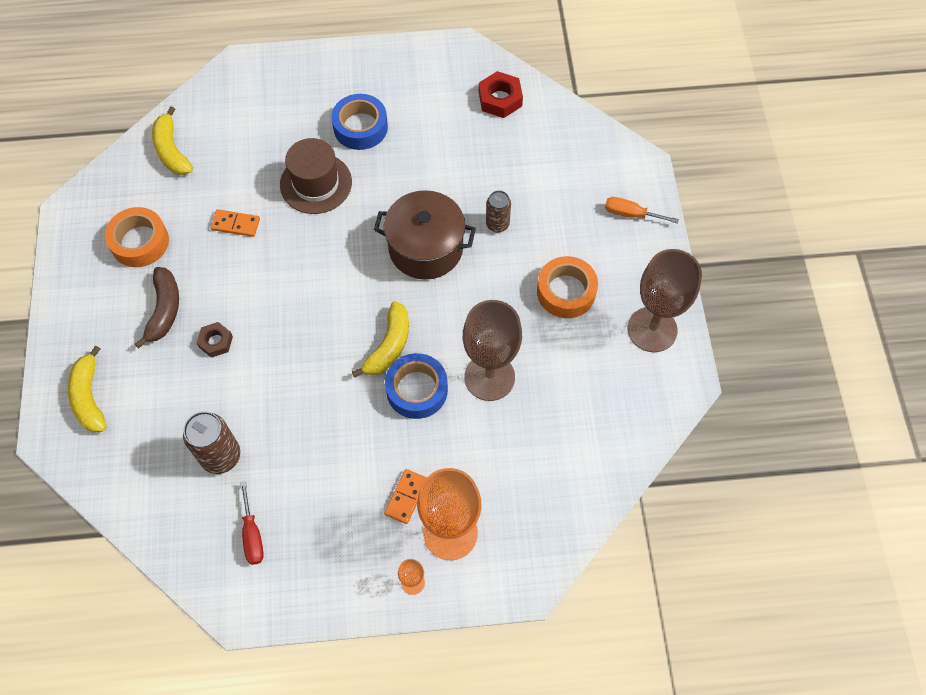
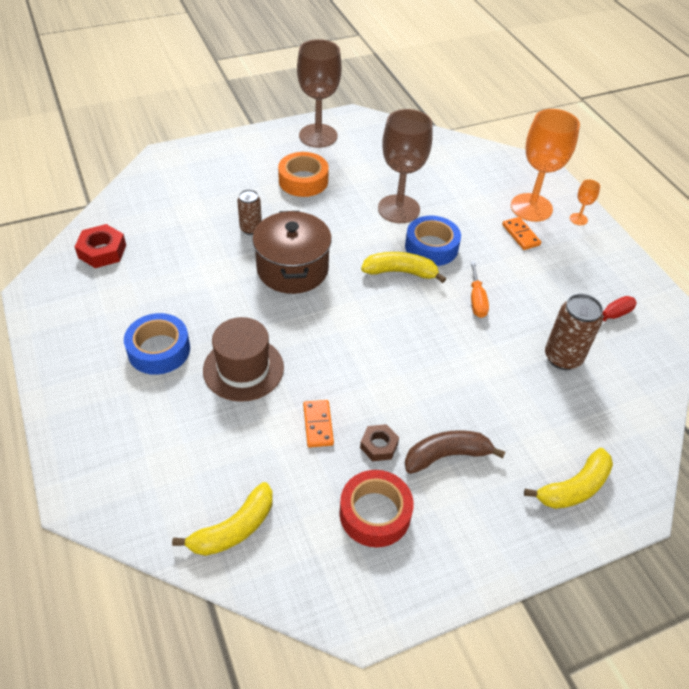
camera: 110 degrees left, 15 degrees down
(140, 242) = (375, 513): orange tape -> red tape
(216, 342) = (459, 398): brown nut -> brown nut (379, 445)
(406, 497) = (521, 235): orange domino -> orange domino turned 60 degrees clockwise
(630, 214) = (216, 157): orange screwdriver -> orange screwdriver (476, 300)

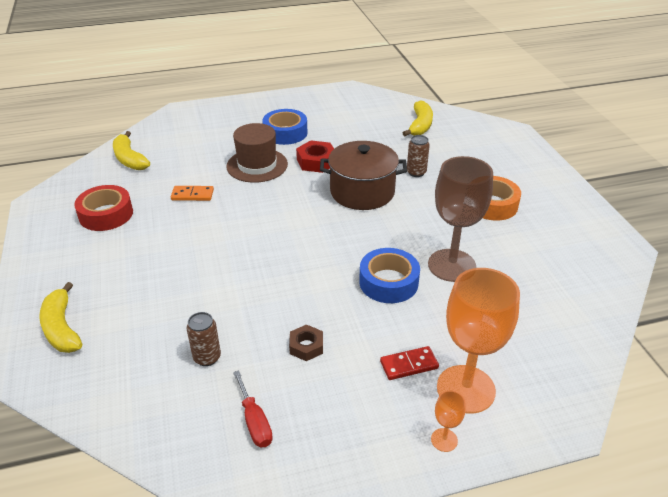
camera: 100 degrees right, 10 degrees down
(102, 251) = (389, 110): red nut -> red nut (316, 161)
(318, 136) = (575, 219): brown goblet -> none
(379, 445) = (160, 222): brown nut -> brown nut (306, 346)
(400, 272) = (352, 255): yellow banana -> yellow banana (420, 125)
(446, 456) = (134, 255): brown banana -> none
(476, 300) = (304, 304): orange screwdriver -> none
(521, 235) = (409, 365): orange domino -> red domino
(562, 358) = (207, 357): brown can -> brown can, size x0.64

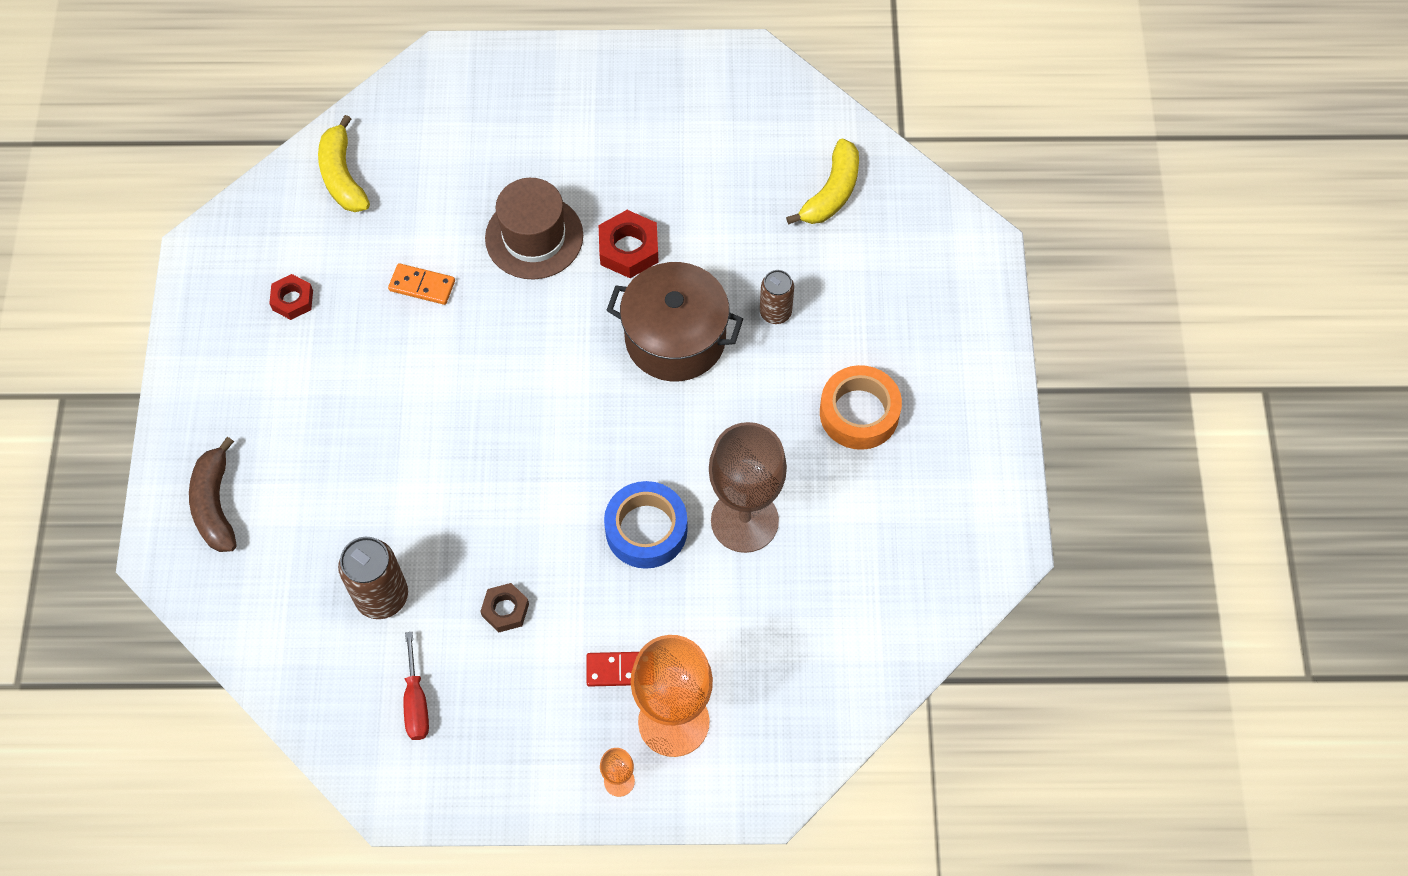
camera: 15 degrees right, 25 degrees up
(62, 328) = (215, 505): yellow banana -> brown banana
(106, 214) = (292, 300): red tape -> red nut
(207, 357) = (382, 596): brown can -> brown can, size x1.57
(285, 133) = (601, 162): blue tape -> none

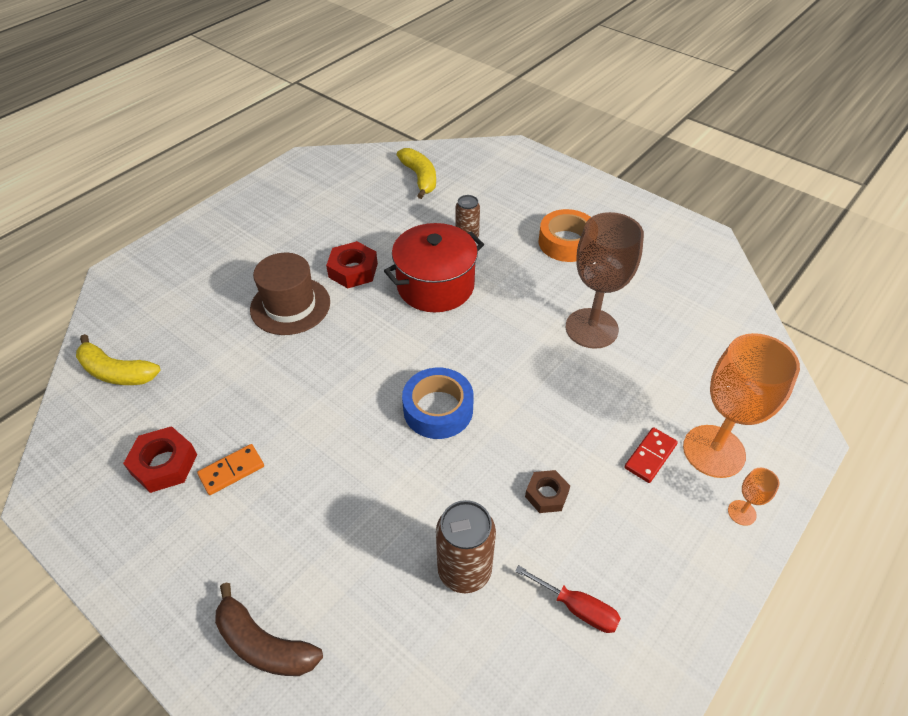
camera: 50 degrees left, 15 degrees down
(292, 300) = (164, 464): red nut -> red nut, size x1.51
(422, 285) = (250, 381): orange domino -> orange domino (231, 471)
(646, 530) = (554, 378): blue tape -> blue tape (438, 409)
(675, 338) = (435, 286): brown pot -> red pot

